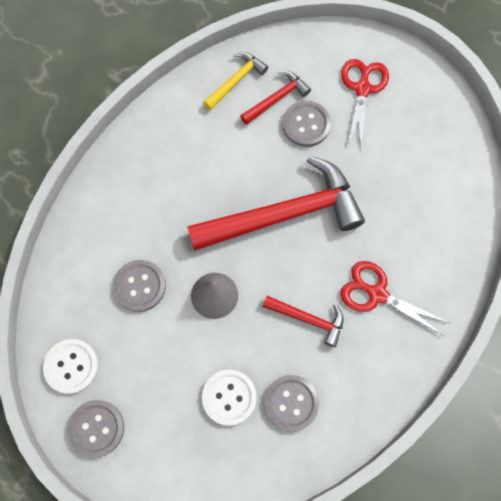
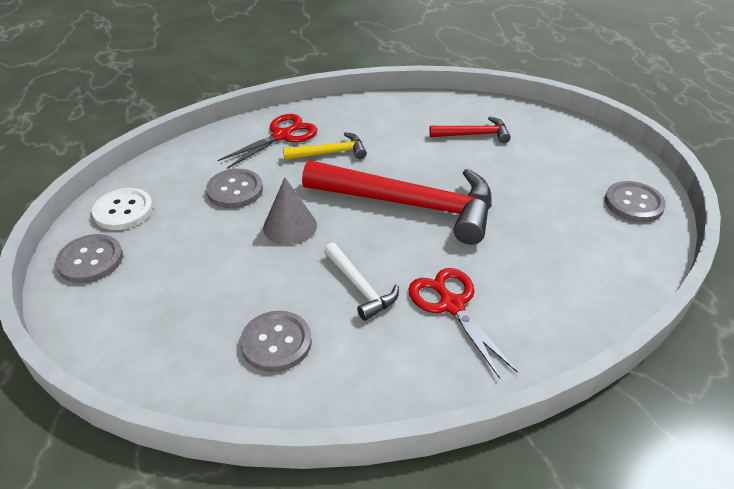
camera: 35 degrees right, 30 degrees down
(229, 397) = (223, 303): white button -> none
(236, 80) = (447, 112): yellow hammer -> yellow hammer (330, 153)
(306, 125) = (486, 159): grey button -> grey button (634, 203)
(308, 319) = (360, 287): red hammer -> white hammer
(362, 89) = (564, 160): red scissors -> red scissors (281, 136)

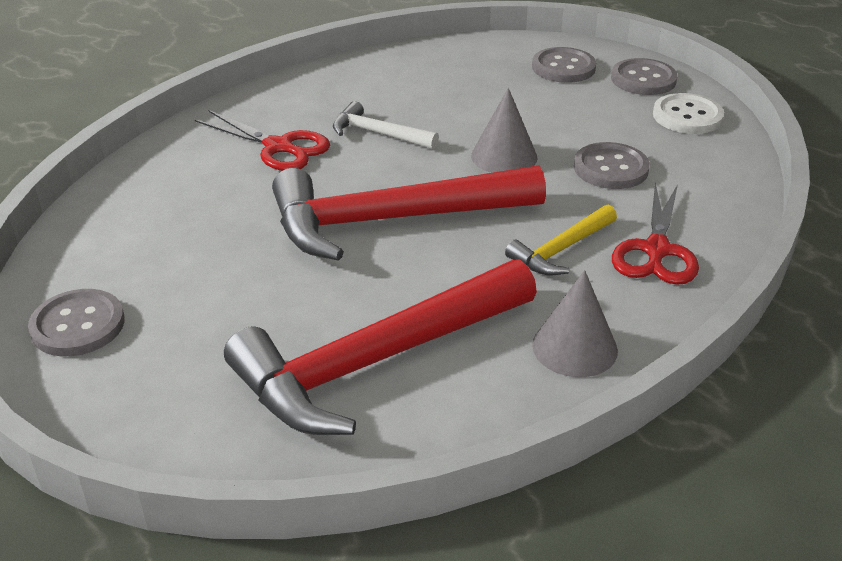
camera: 150 degrees right, 5 degrees down
(276, 342) = (413, 83): grey button -> grey button (563, 67)
(376, 111) = (574, 347): none -> grey cone
(474, 134) = (376, 361): red hammer -> red hammer, size x2.15

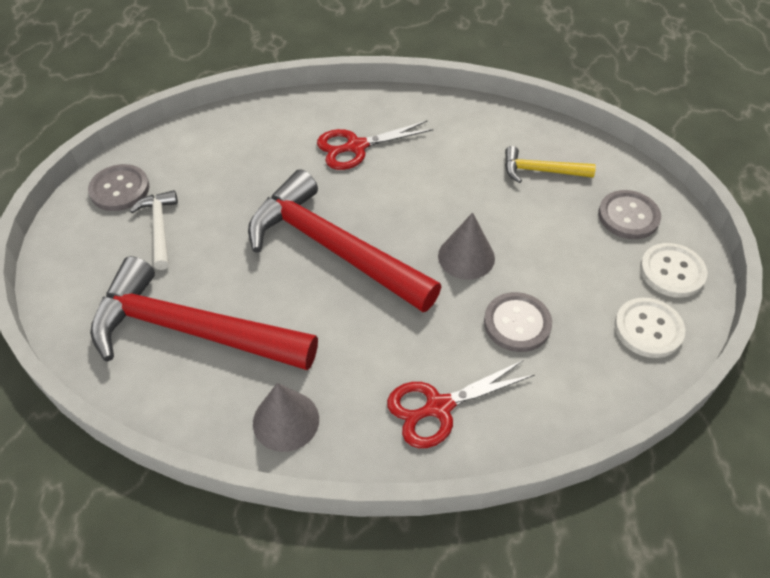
camera: 50 degrees right, 15 degrees up
(278, 147) = (356, 147): red scissors -> red scissors turned 75 degrees clockwise
(378, 133) = (422, 179): white hammer -> white hammer (159, 228)
(561, 250) = (385, 353): yellow hammer -> yellow hammer (540, 171)
(643, 79) = (672, 272): grey button -> white button

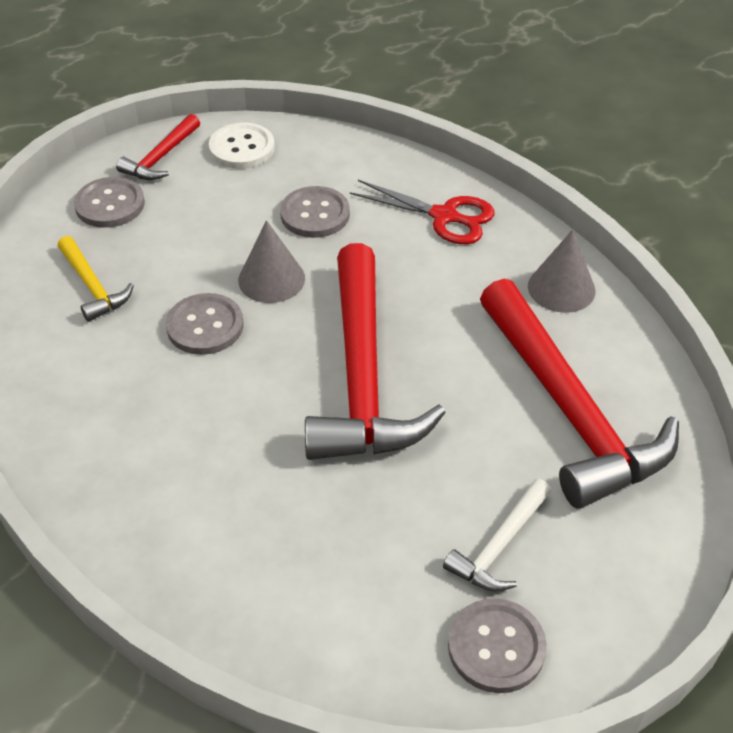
camera: 130 degrees left, 5 degrees down
(356, 147) = (189, 458): red scissors -> none
(452, 202) = (205, 326): none -> grey button
(672, 272) = (161, 157): white button -> red hammer

